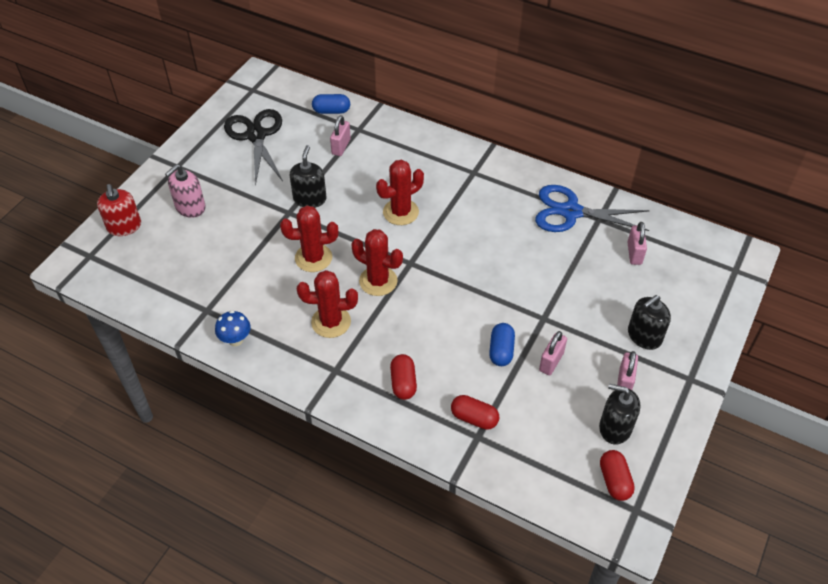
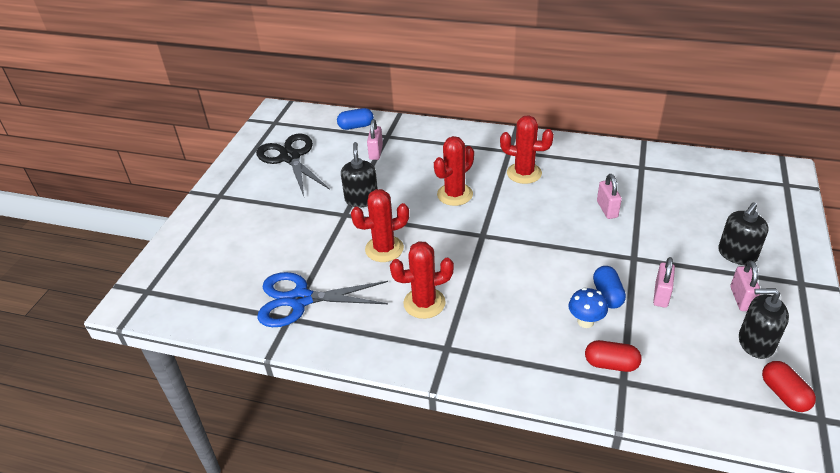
camera: 10 degrees left, 10 degrees down
(124, 226) = (178, 257): red soap dispenser -> none
(190, 207) = (243, 228): pink soap dispenser -> none
(235, 340) = (329, 340): blue mushroom -> blue mushroom (585, 321)
(378, 281) = (457, 257): red cactus -> red cactus (524, 173)
(403, 383) = (523, 345): red capsule -> none
(571, 212) = (613, 166): blue scissors -> blue scissors (300, 299)
(634, 253) = (689, 188): pink padlock -> pink padlock (607, 209)

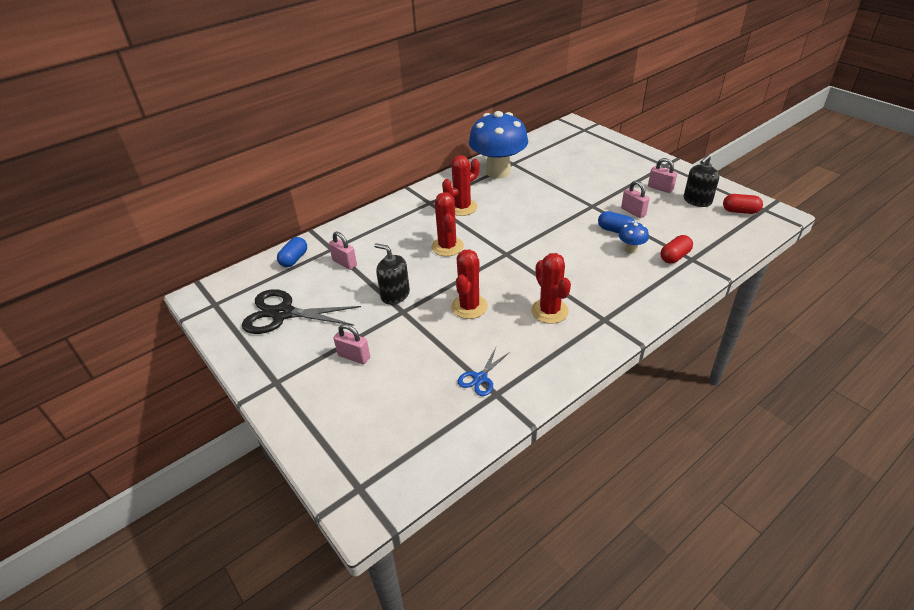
camera: 55 degrees left, 0 degrees up
(300, 299) = (480, 378): blue scissors -> blue scissors, size x0.51
(424, 303) = (549, 311): red cactus -> red cactus turned 45 degrees counterclockwise
(607, 209) = (537, 194): pink padlock -> pink padlock (354, 356)
(613, 165) = (498, 171): none -> blue mushroom
(737, 254) = (624, 172): black soap dispenser -> none

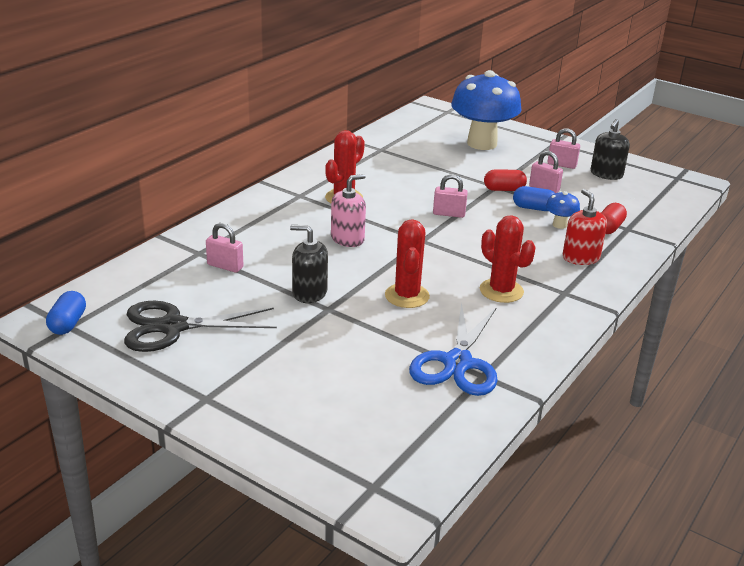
camera: 20 degrees left, 10 degrees down
(294, 259) = (154, 268): blue capsule -> blue capsule (68, 324)
(354, 356) = (293, 360): pink padlock -> pink padlock (449, 214)
(447, 246) = (347, 239): red cactus -> pink soap dispenser
(480, 378) = (457, 363): blue scissors -> blue scissors, size x1.95
(498, 171) = (368, 159): blue mushroom -> blue mushroom (482, 143)
(635, 285) = (580, 257): none -> red soap dispenser
(740, 211) = (655, 181): red capsule -> red capsule (504, 189)

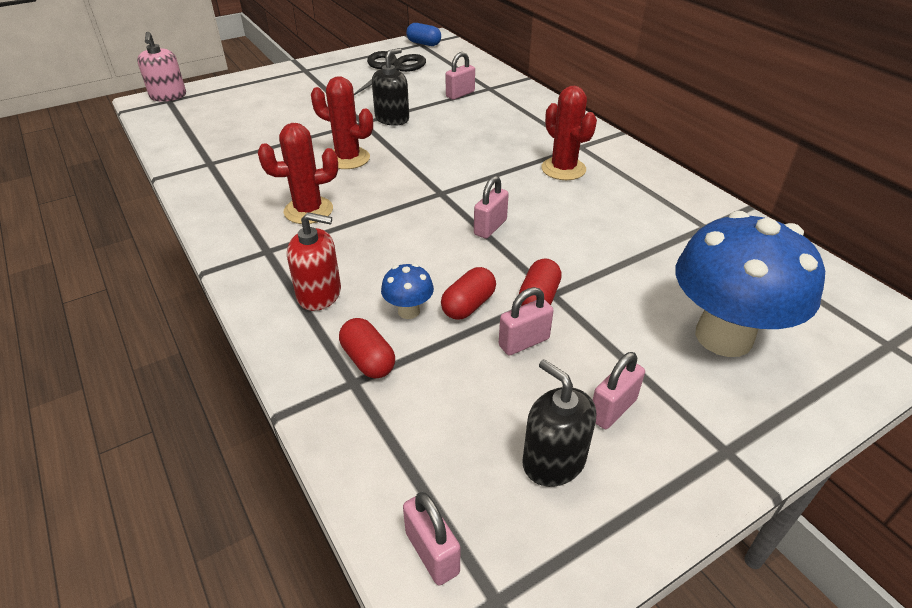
camera: 115 degrees right, 10 degrees up
(347, 239) = (471, 152): pink soap dispenser -> pink soap dispenser (168, 96)
(457, 363) = (236, 156): blue scissors -> none
(533, 208) = (468, 305): blue capsule -> red capsule
(679, 192) = (432, 552): none -> pink padlock

